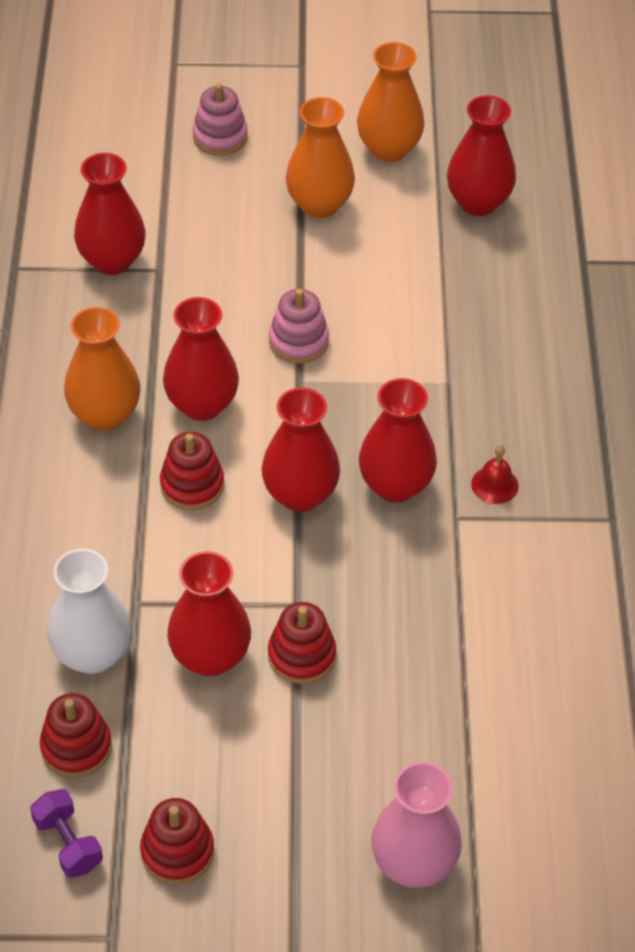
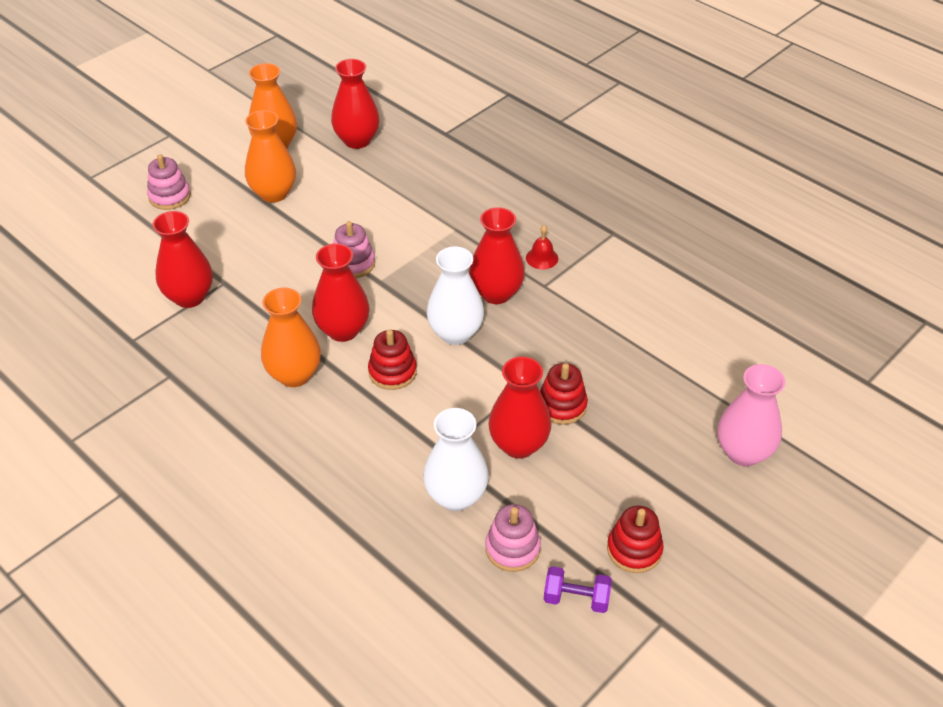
camera: 45 degrees left, 5 degrees down
(76, 747) = (512, 548): red stacking toy -> pink stacking toy
(300, 494) = (455, 333): red vase -> white vase

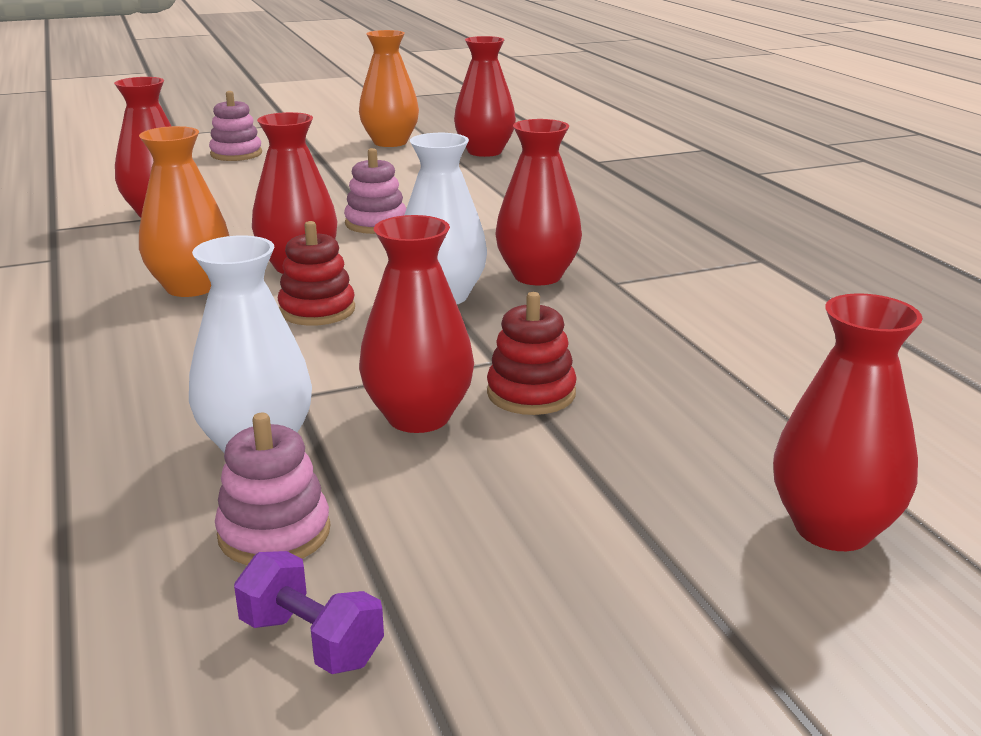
camera: 25 degrees right, 20 degrees down
(273, 193) = (347, 168): orange vase -> none
(542, 258) = (633, 261): red bell -> none
(634, 550) = (495, 603): red stacking toy -> none
(743, 452) = (832, 528): pink vase -> red vase

